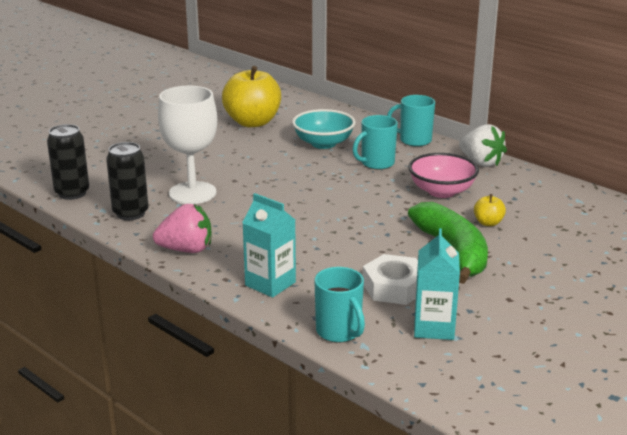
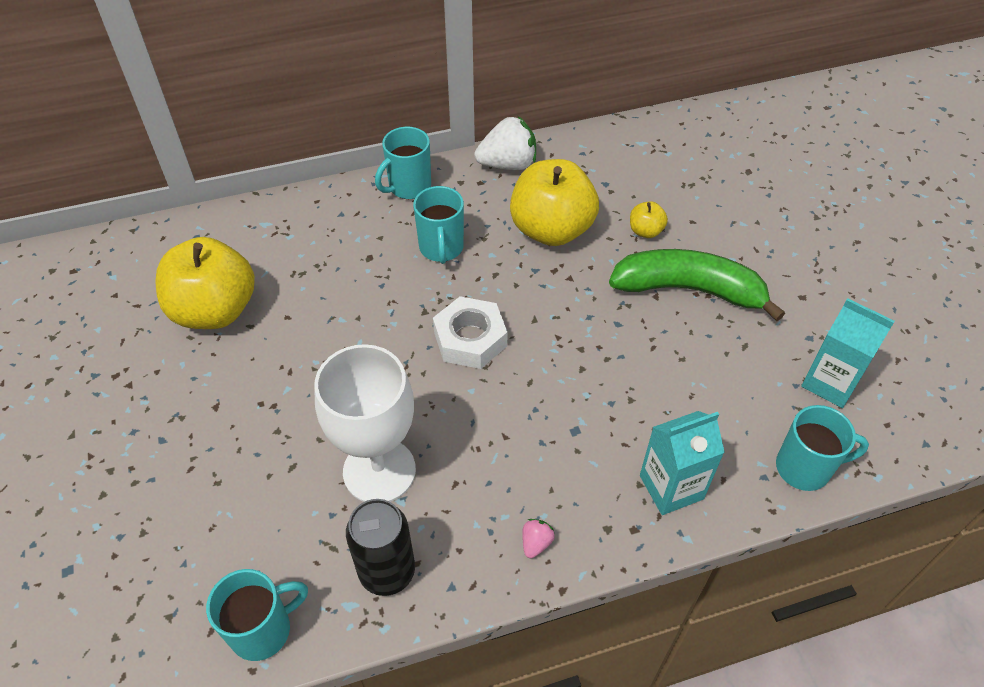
camera: 60 degrees left, 25 degrees up
(72, 193) = (263, 630): black can -> turquoise mug
(186, 250) = (536, 543): pink strawberry -> pink strawberry, size x0.45
(323, 143) = (345, 269): turquoise bowl -> none
(394, 287) = (736, 375): white nut -> white nut (470, 339)
(441, 191) = (551, 229): pink bowl -> yellow apple

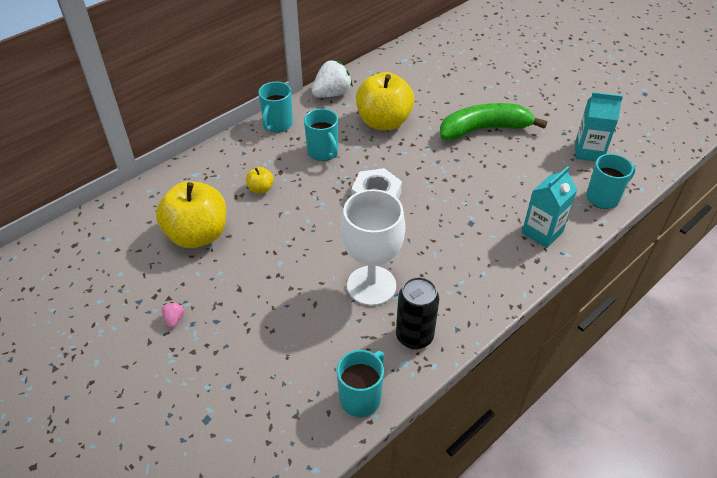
camera: 25 degrees left, 5 degrees down
(536, 543) = (489, 288): pink strawberry -> pink strawberry (174, 319)
(645, 231) = (439, 106): yellow apple -> yellow apple (260, 189)

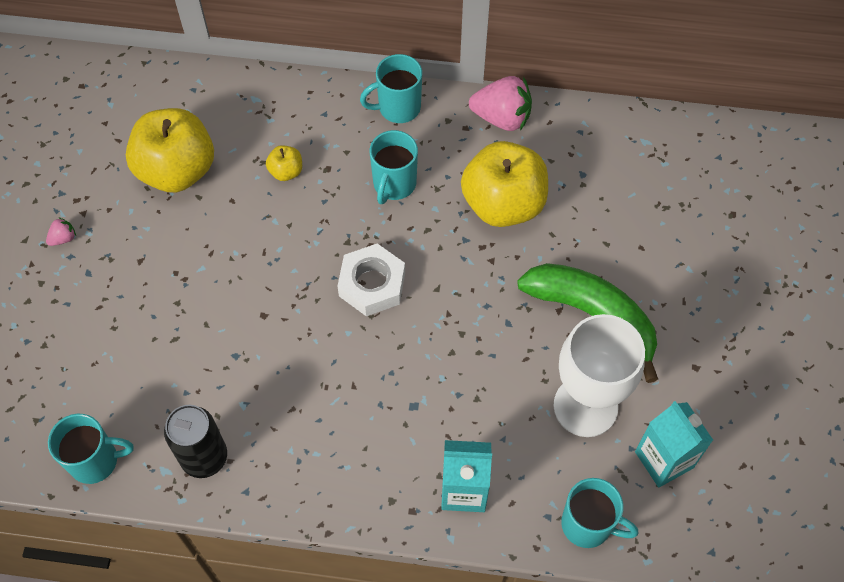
camera: 50 degrees right, 15 degrees up
(332, 94) = (502, 118): white strawberry -> pink strawberry
(371, 285) = (239, 372): white goblet -> white goblet (585, 406)

